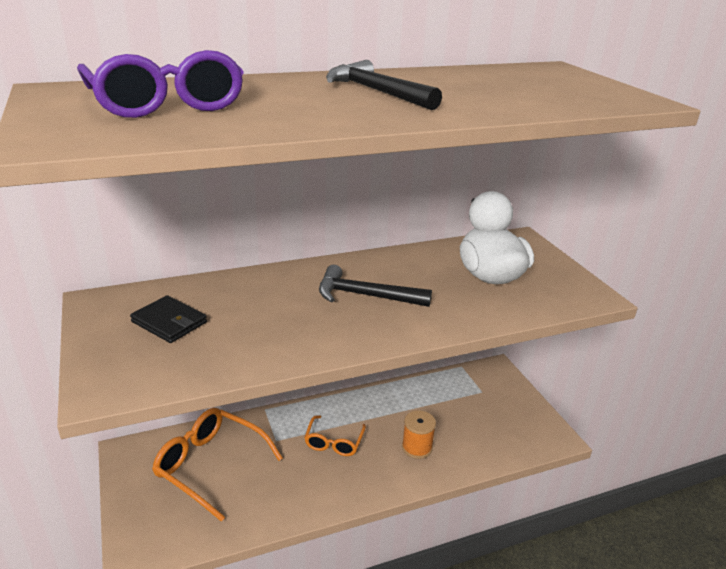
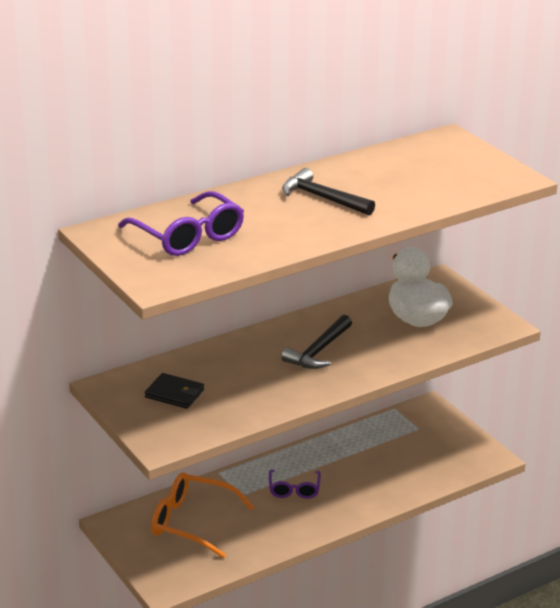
camera: 10 degrees left, 0 degrees up
(334, 442) = (294, 489): orange glasses -> purple glasses
(365, 295) = (318, 351): black hammer -> black hammer turned 60 degrees counterclockwise
(417, 447) = (369, 483): orange spool -> none

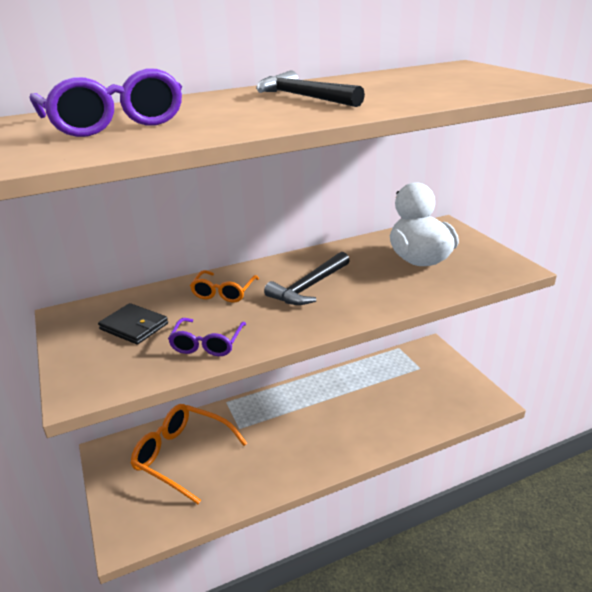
camera: 10 degrees right, 0 degrees up
(241, 359) = (223, 292): none -> orange glasses
(294, 489) = (292, 425): purple glasses -> purple glasses (207, 344)

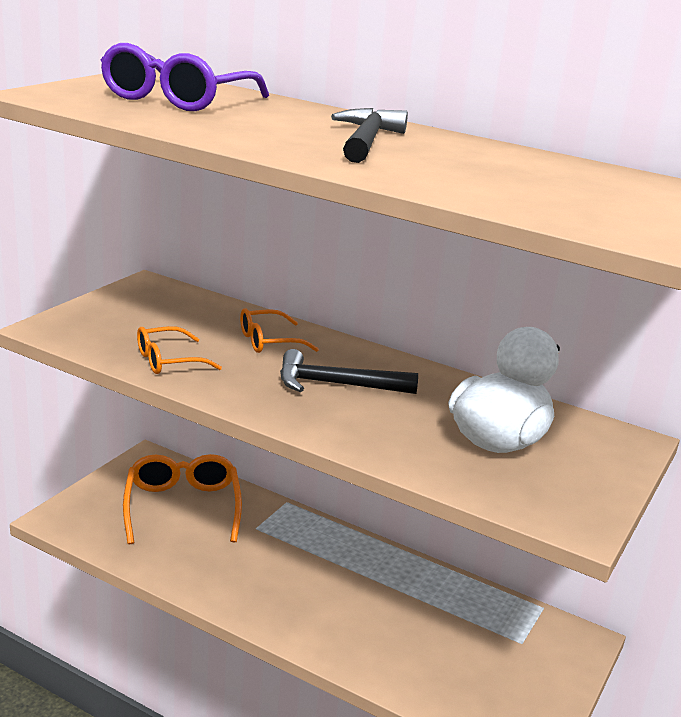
camera: 50 degrees right, 5 degrees down
(134, 326) = (161, 318): black wallet -> none
(207, 344) = (168, 361): purple glasses -> orange glasses

